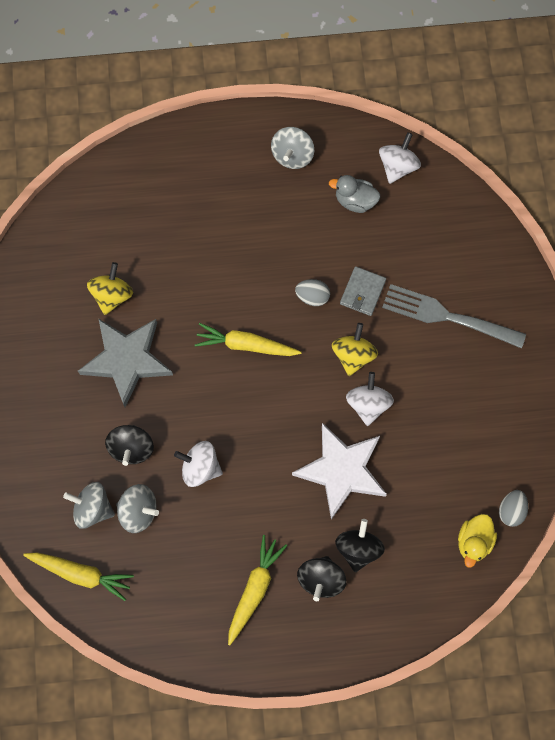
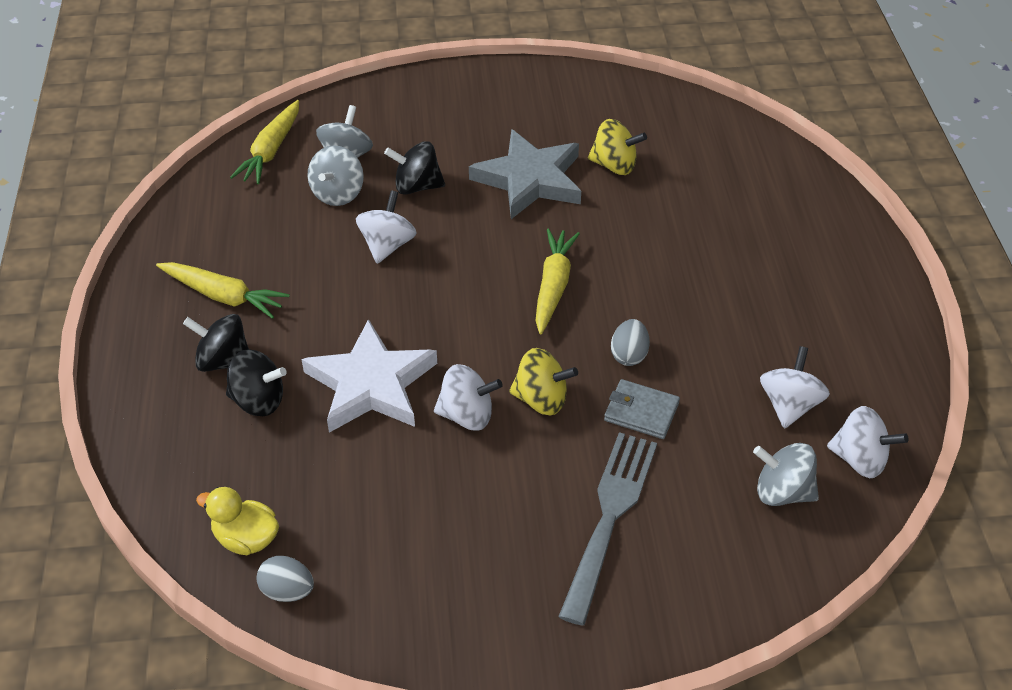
camera: 90 degrees right, 25 degrees down
(292, 156) = (848, 334): grey spinning top -> grey spinning top (782, 492)
(355, 201) = (789, 405): grey duck -> white spinning top

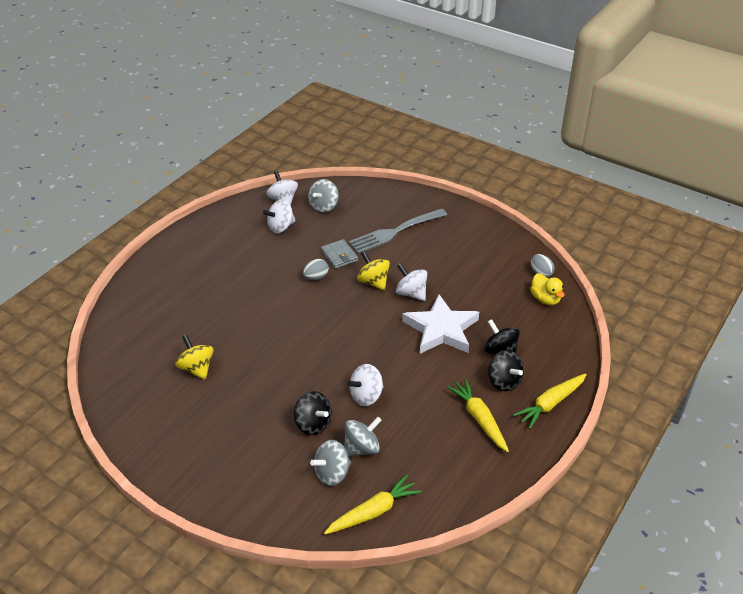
camera: 140 degrees left, 5 degrees down
(530, 180) = (249, 388): grey star -> none
(553, 286) = (310, 324): yellow carrot -> yellow carrot (550, 404)
(782, 492) = (324, 206): grey spinning top -> grey spinning top turned 60 degrees clockwise

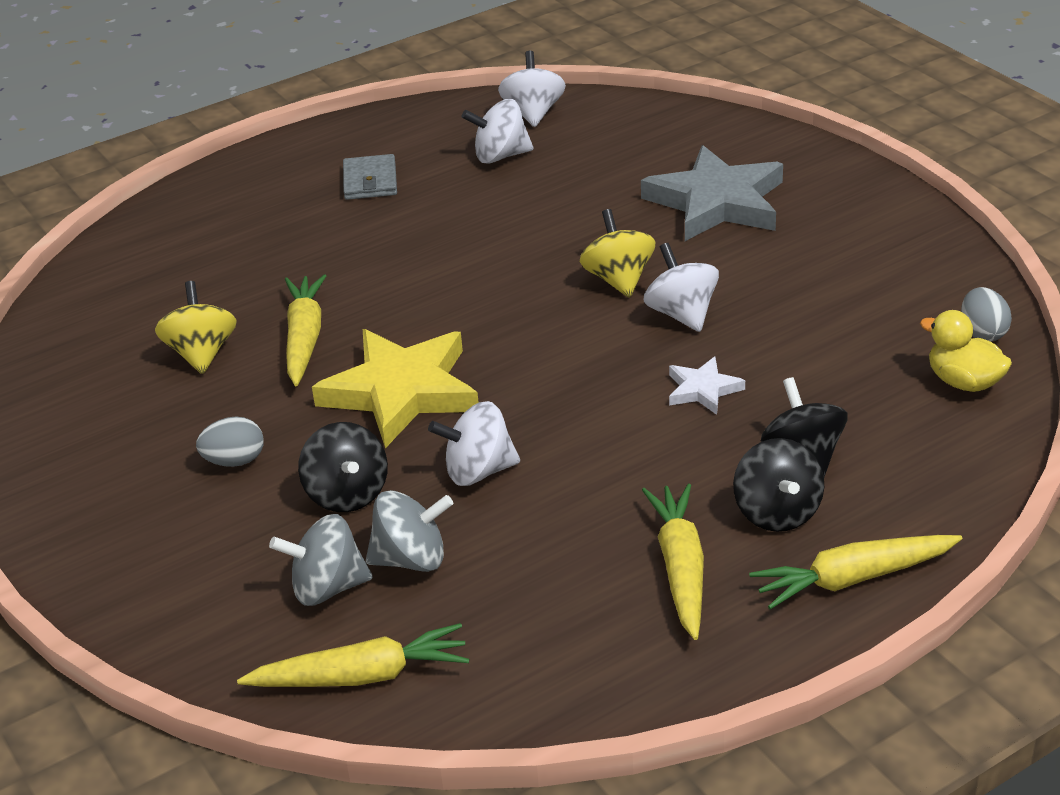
camera: 25 degrees right, 5 degrees down
(243, 347) = (304, 338): none -> yellow carrot
(307, 364) = (401, 392): none -> yellow star
(316, 277) = (512, 250): grey egg -> grey egg (235, 461)
(324, 206) = (604, 136): grey spinning top -> none
(339, 255) = (580, 222): grey wallet -> grey wallet (370, 181)
(395, 232) = (716, 202): grey fork -> grey star
(441, 329) = (703, 390): white star -> white star, size x0.47
(545, 299) = (963, 382): yellow duck -> yellow duck turned 135 degrees clockwise

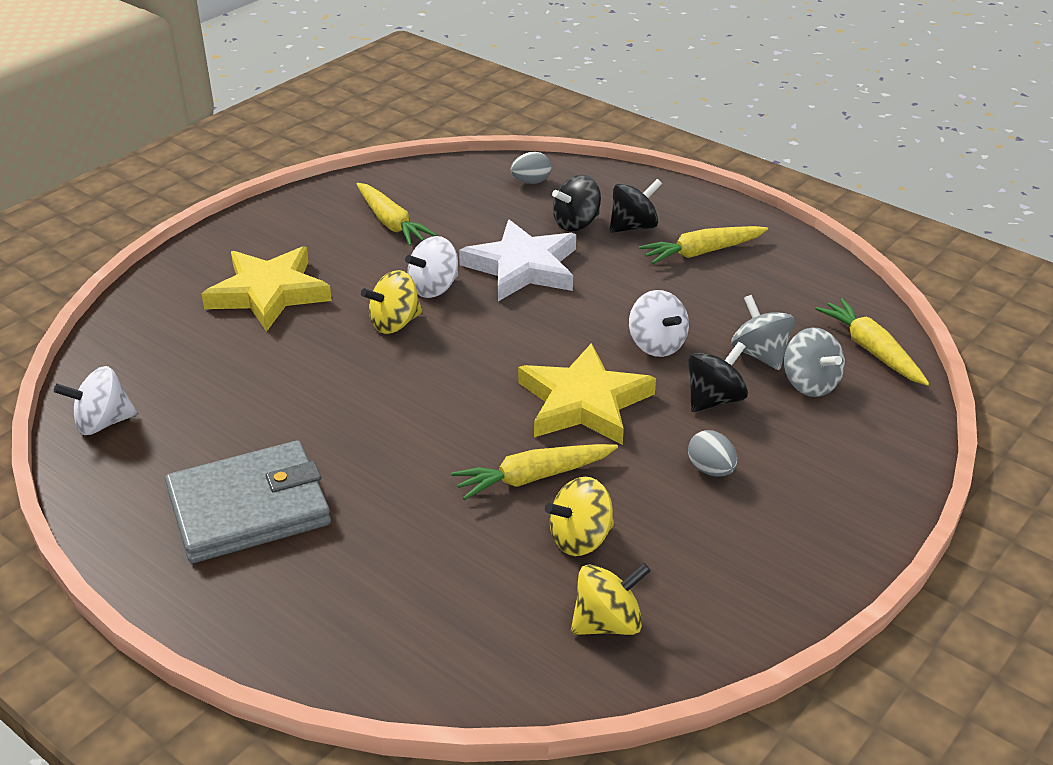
camera: 110 degrees left, 0 degrees up
(92, 351) = (607, 623): none -> yellow spinning top
(370, 181) = (249, 508): grey wallet -> grey wallet, size x2.00
(500, 156) = (193, 427): white spinning top -> none
(703, 390) = (523, 267): white star -> white star, size x2.11
(716, 202) = (268, 293): grey star -> yellow star
(853, 579) = (675, 198): yellow carrot -> yellow carrot (391, 223)
(963, 382) = (476, 178): yellow duck -> none
(982, 333) = (421, 175): grey egg -> grey egg (531, 182)

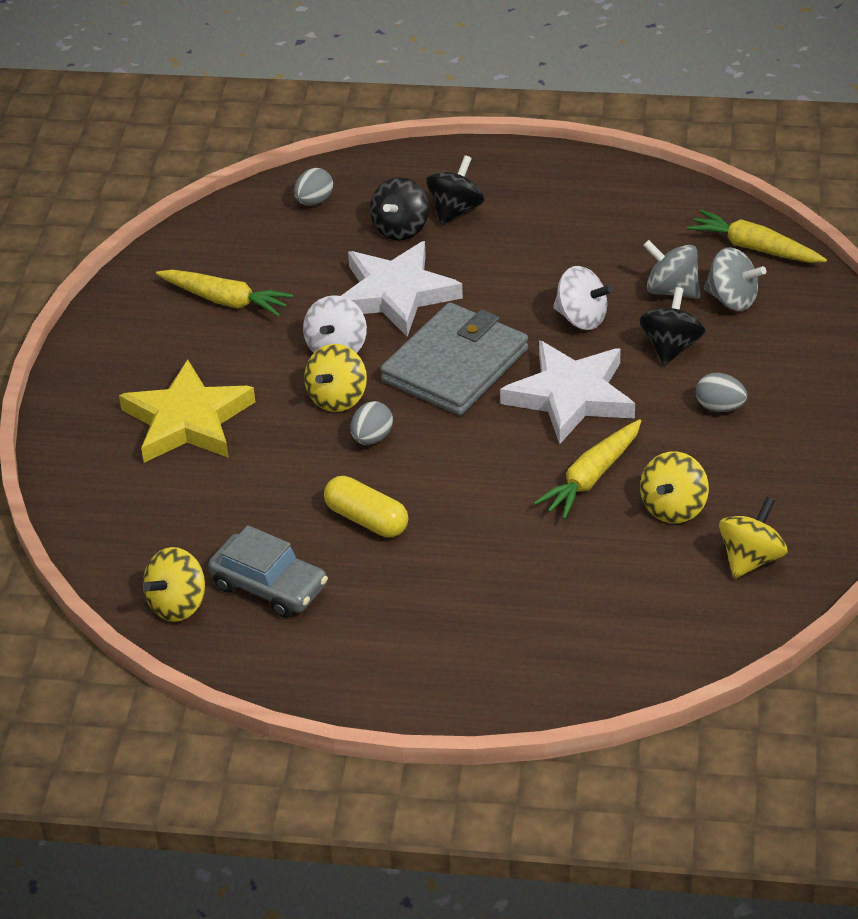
camera: 30 degrees left, 5 degrees up
(103, 423) = (178, 604): white spinning top -> yellow spinning top
(182, 442) = (269, 586): none -> grey car
(249, 508) = (390, 610): grey wallet -> grey wallet (455, 365)
(313, 425) = (366, 519): none -> yellow capsule
(387, 364) = (372, 438): none -> grey egg
(584, 402) = (570, 396): yellow star -> white star
(702, 252) = (539, 212): yellow carrot -> none

